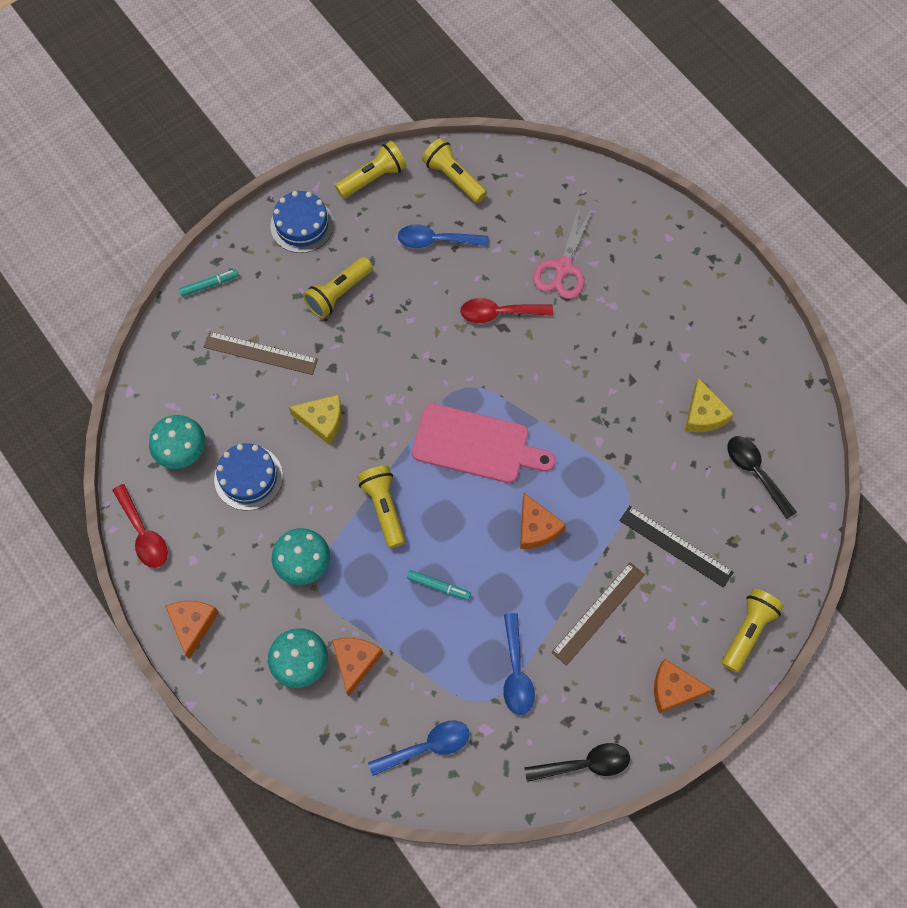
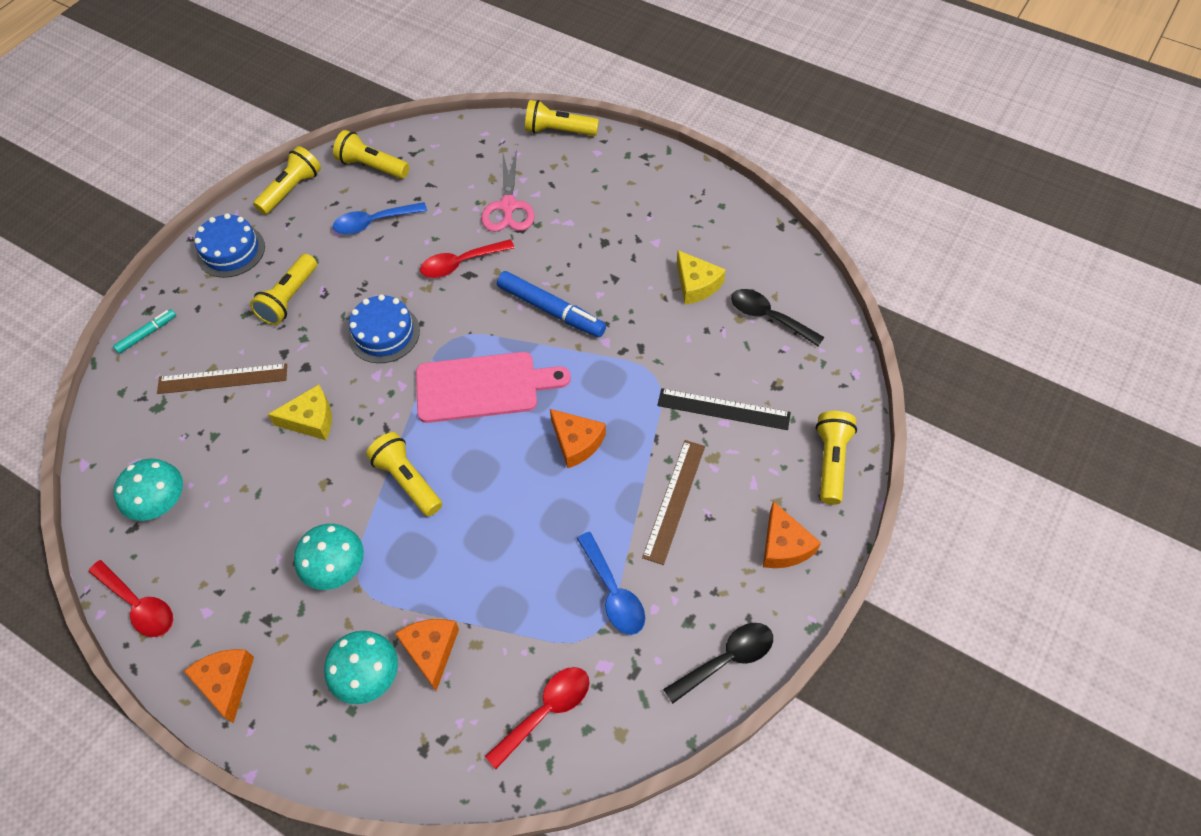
camera: 20 degrees left, 10 degrees down
(248, 477) = (246, 503): blue cake -> blue cake (384, 333)
(427, 746) = (546, 711): blue spoon -> red spoon
(438, 586) = (495, 537): turquoise marker -> none
(562, 391) = (551, 310): none -> blue marker
(641, 199) = (558, 131): none -> yellow flashlight
(673, 689) = (784, 545): orange cheese -> orange cheese turned 90 degrees counterclockwise

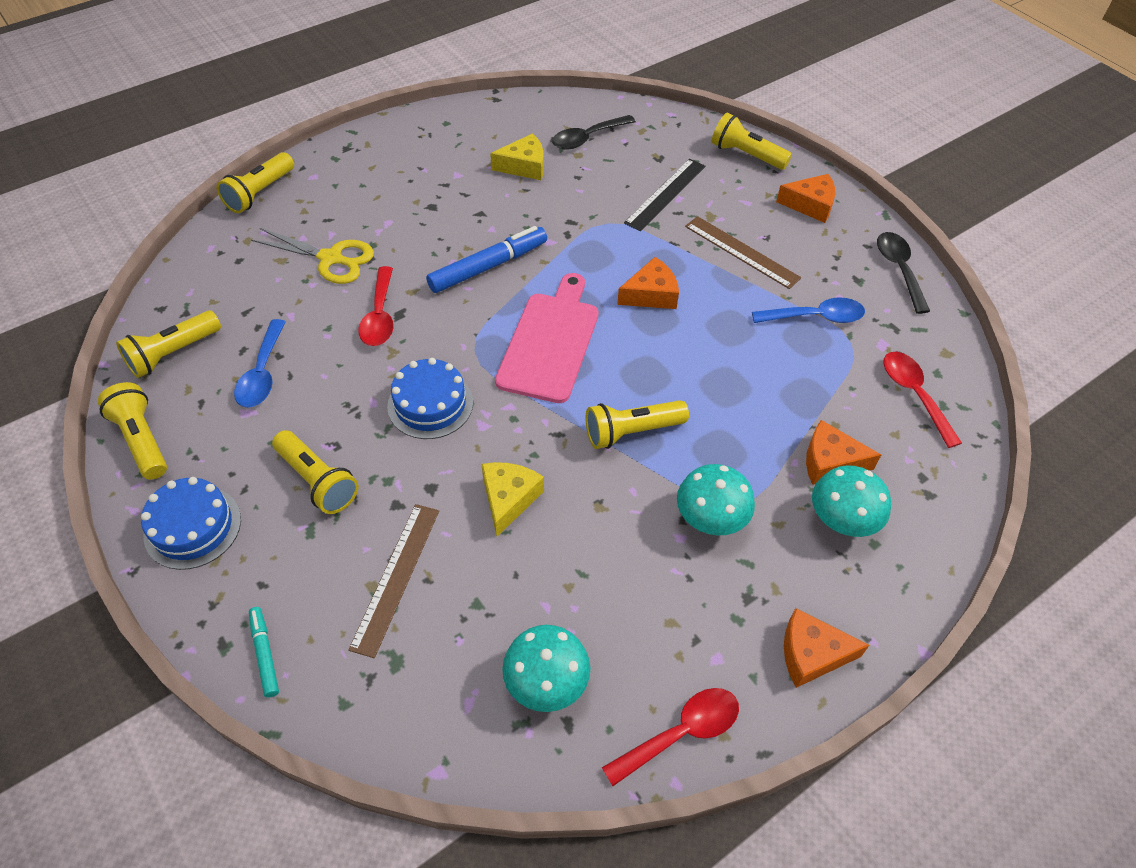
camera: 70 degrees left, 5 degrees down
(508, 206) = (330, 258): pink scissors -> yellow scissors

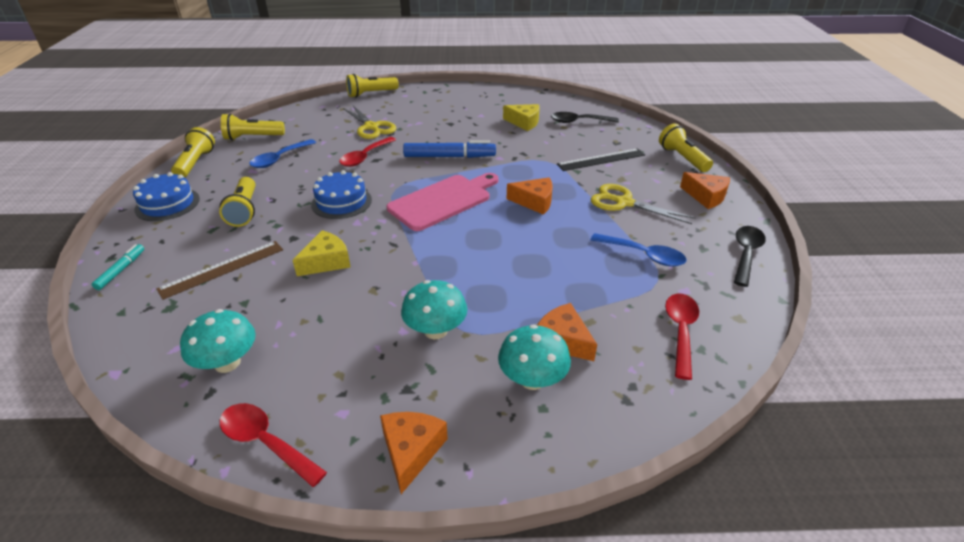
camera: 35 degrees right, 15 degrees down
(631, 432) = (439, 262): yellow flashlight -> none
(681, 733) = (265, 442): red spoon -> red spoon turned 150 degrees counterclockwise
(741, 252) = (624, 203): brown ruler -> yellow scissors
(811, 654) = (411, 451): orange cheese -> orange cheese turned 60 degrees clockwise

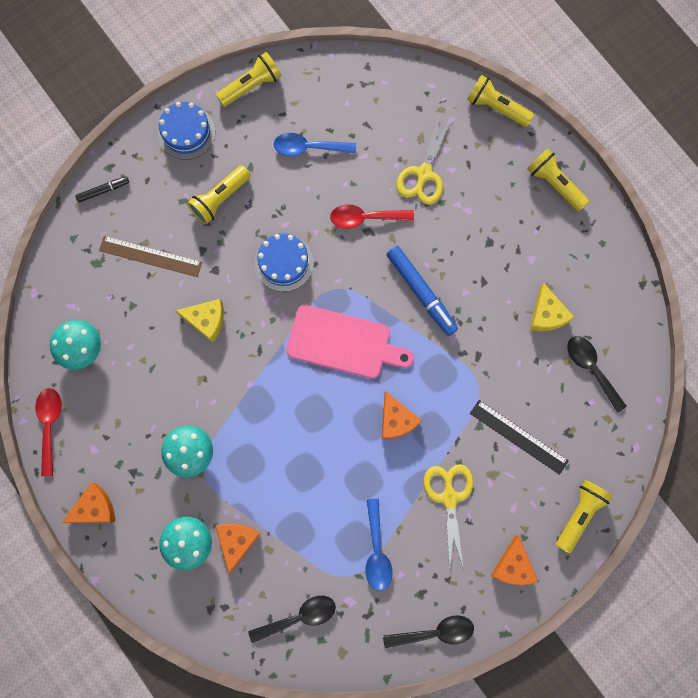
camera: 55 degrees right, 40 degrees up
(121, 270) = (103, 190): turquoise marker -> black marker
(252, 137) = (325, 85): yellow flashlight -> yellow flashlight (554, 184)
(680, 331) = (299, 616): red spoon -> black spoon

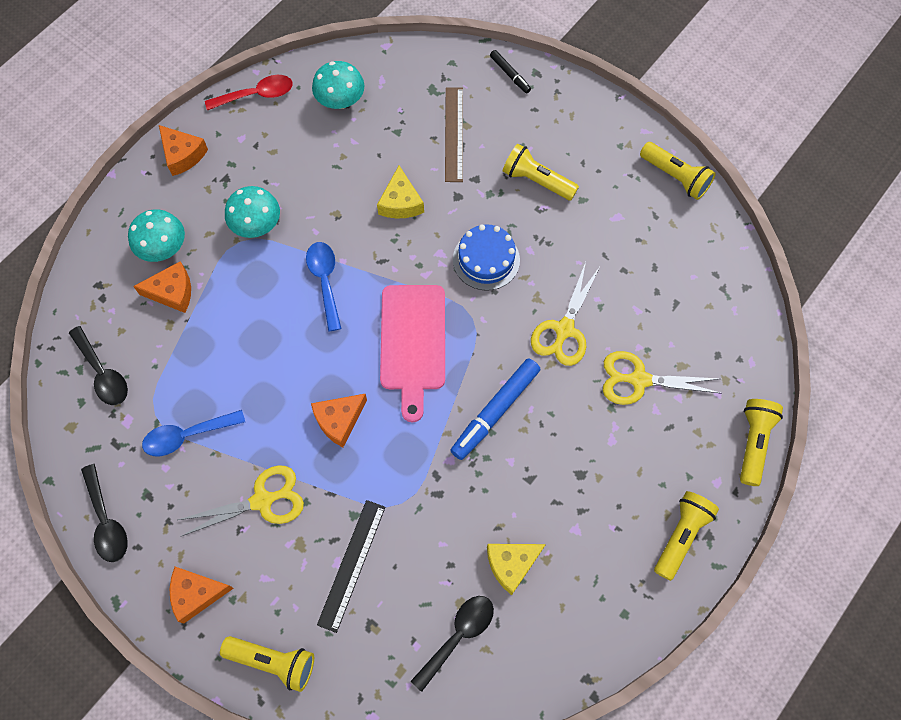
camera: 75 degrees right, 10 degrees down
(186, 132) = (599, 130): blue cake -> none
(308, 147) = (626, 251): blue spoon -> blue spoon (325, 281)
(365, 218) = (564, 329): red spoon -> yellow scissors

